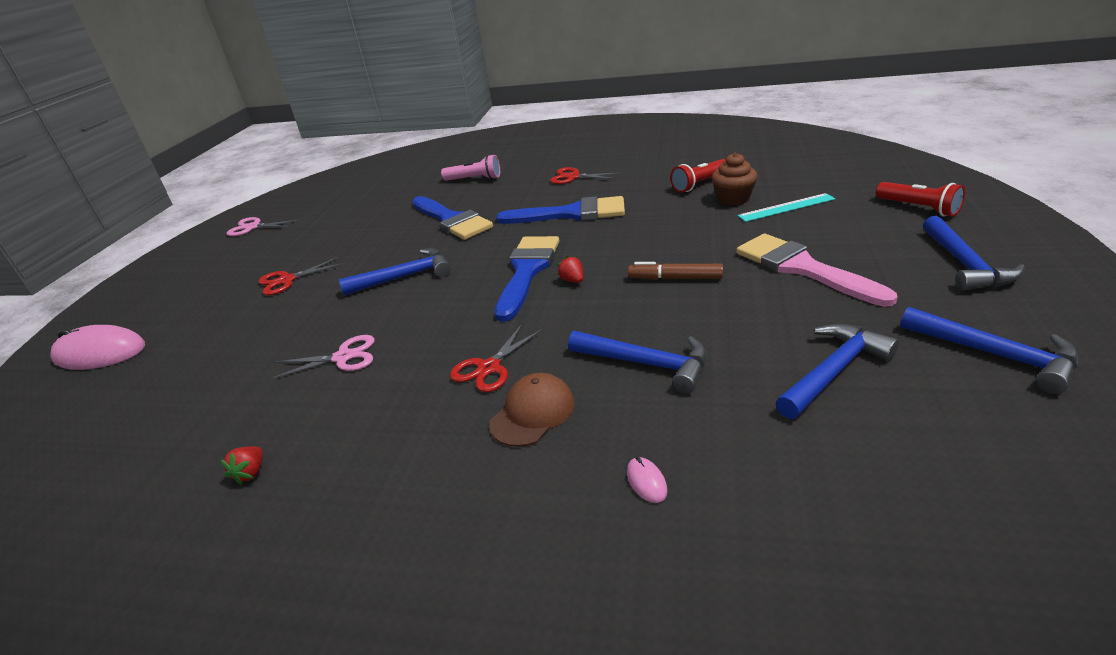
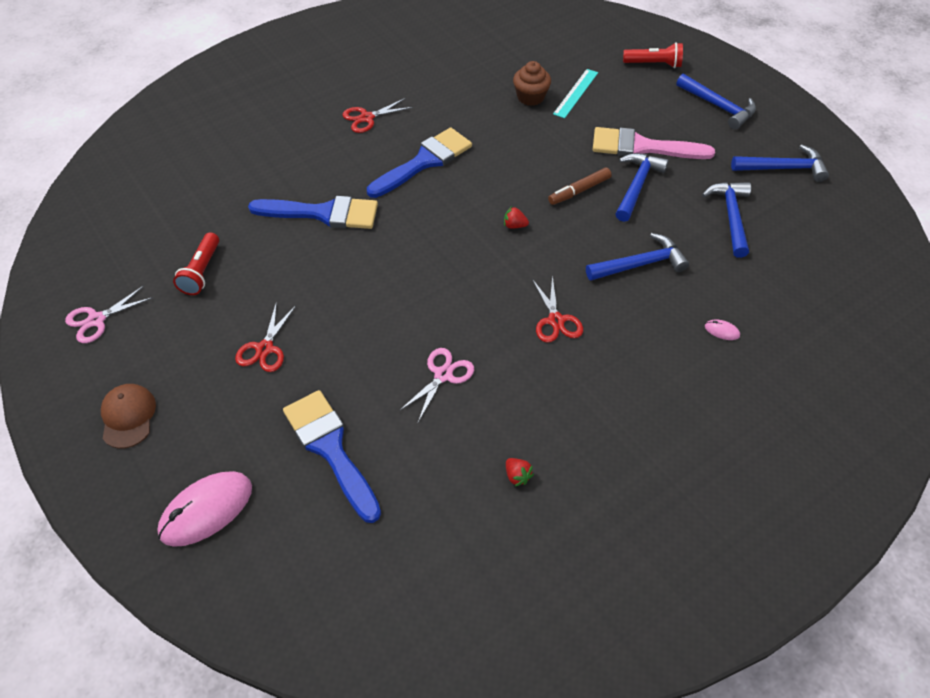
camera: 50 degrees left, 20 degrees up
(405, 277) = (376, 288): blue hammer -> blue hammer (637, 185)
(474, 179) = (267, 156): pink flashlight -> none
(527, 271) = (470, 234): blue brush -> blue brush (330, 449)
(532, 413) = (622, 332): brown cap -> brown cap (128, 416)
(699, 184) = (487, 89): red flashlight -> red flashlight (201, 271)

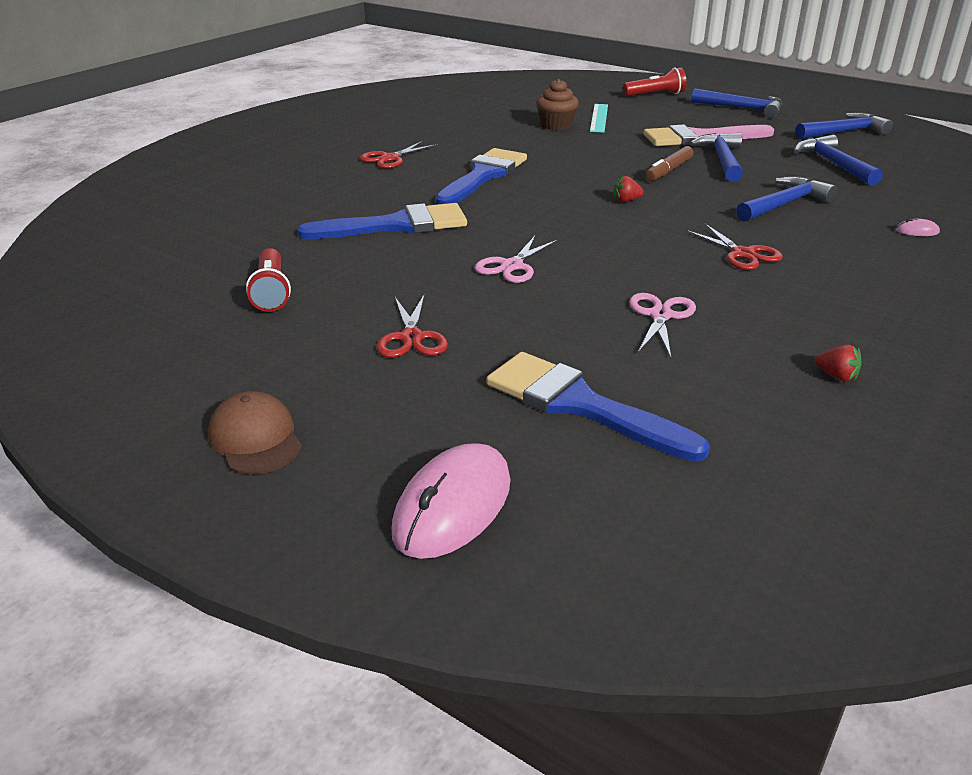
camera: 20 degrees left, 20 degrees down
(97, 320) = (142, 358): pink scissors -> pink scissors (512, 266)

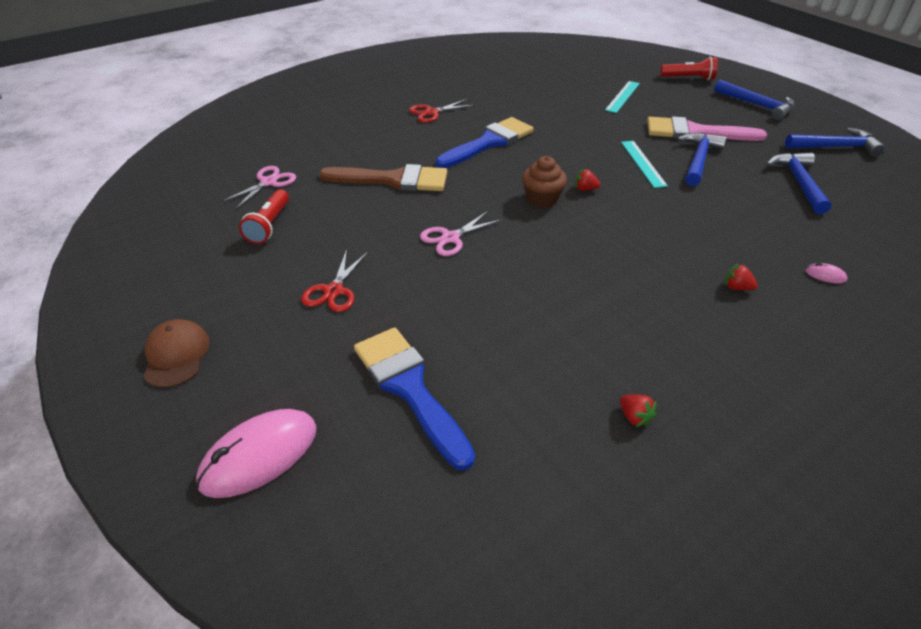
camera: 20 degrees right, 10 degrees up
(396, 225) = (393, 180): blue brush -> brown brush
(556, 125) = (581, 99): brown cupcake -> brown cupcake (542, 199)
(660, 315) = (531, 315): pink scissors -> pink scissors (268, 182)
(668, 170) = (643, 163): brown marker -> turquoise ruler
(742, 254) = (644, 266): red scissors -> none
(784, 204) = (720, 219): blue hammer -> none
(845, 255) = (736, 287): none -> red strawberry

